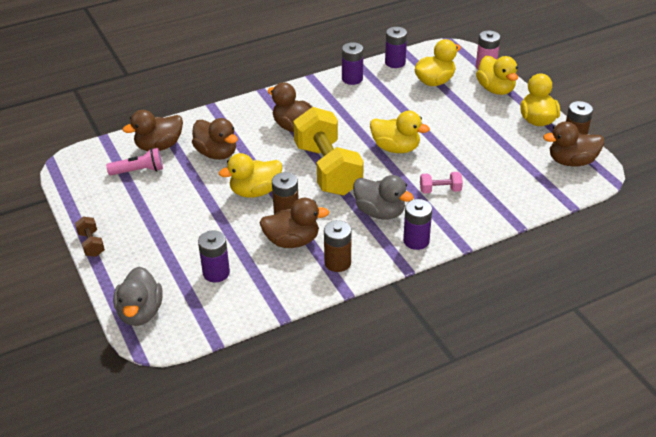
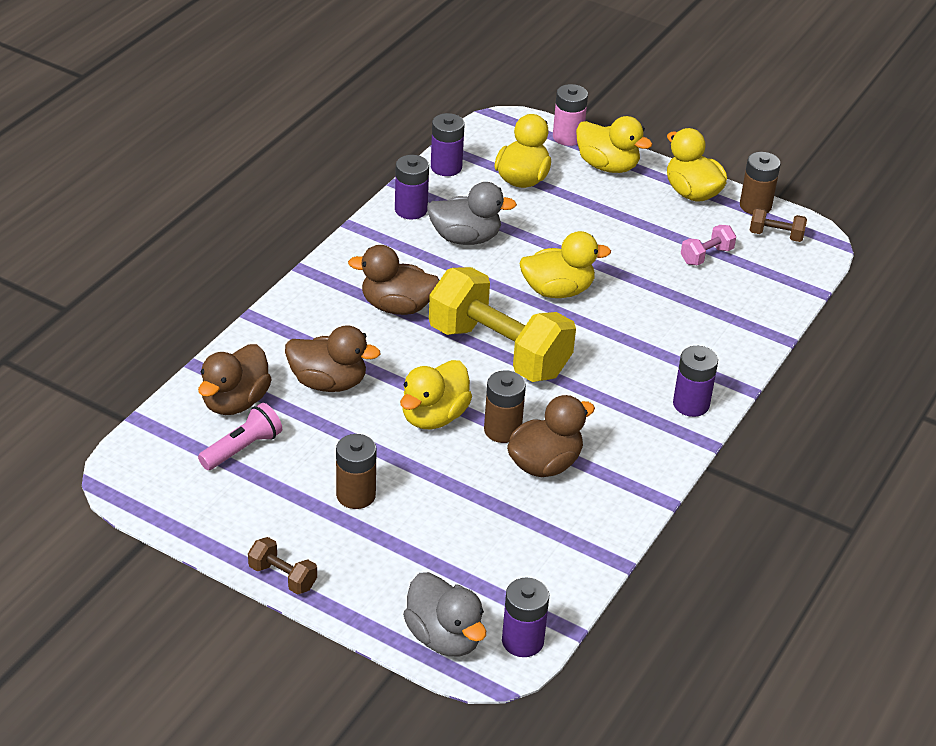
camera: 35 degrees left, 0 degrees up
(216, 273) = (490, 545): purple battery -> purple battery (522, 641)
(337, 263) = (625, 469): brown battery -> brown battery (356, 495)
(380, 212) = (616, 384): grey duck -> grey duck (465, 238)
(440, 190) = (661, 328): pink dumbbell -> pink dumbbell (706, 256)
(571, 161) = (776, 235): brown duck -> brown dumbbell

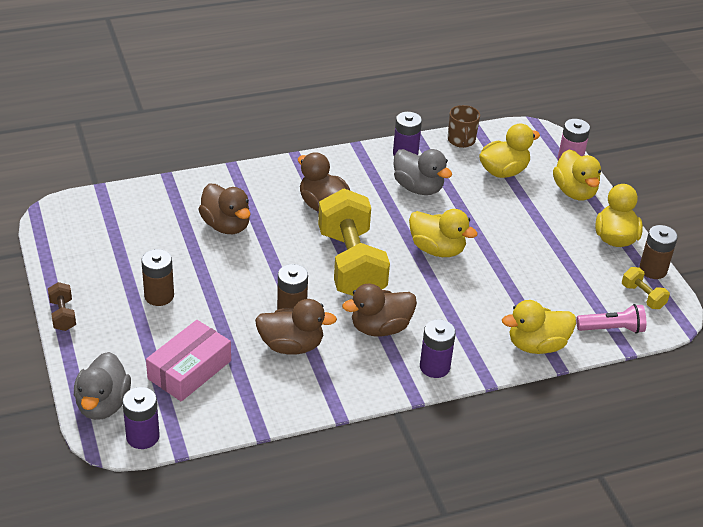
camera: 40 degrees right, 0 degrees up
(235, 402) = (161, 207): brown duck -> brown duck (380, 328)
(242, 448) = (132, 234): pink flashlight -> pink flashlight (612, 329)
(434, 416) = (261, 279): yellow duck -> yellow duck (536, 345)
(446, 167) = (461, 140): purple battery -> brown mug
(481, 548) = (189, 370): none -> pink box
(706, 256) = (571, 282): pink dumbbell -> none
(776, 235) = (642, 296): brown dumbbell -> yellow dumbbell

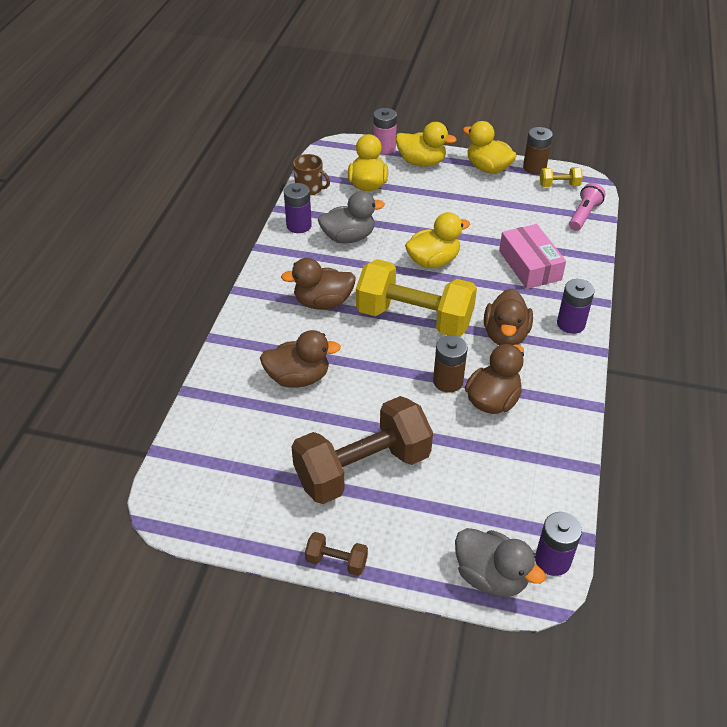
camera: 55 degrees left, 5 degrees up
(159, 296) = (362, 469): brown battery -> brown dumbbell
(189, 370) = (481, 486): pink box -> pink box (529, 265)
(536, 345) = (578, 259): yellow duck -> none

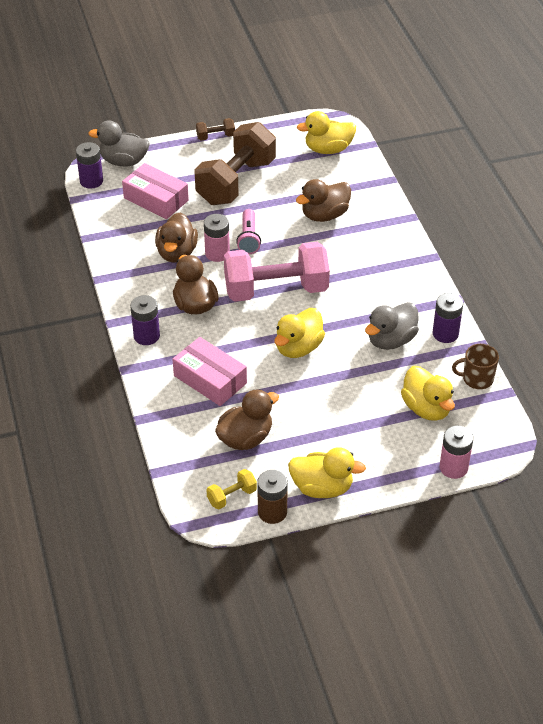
camera: 150 degrees right, 0 degrees up
(323, 302) = (358, 273): brown duck -> brown duck (245, 438)
(414, 318) = (276, 290): yellow dumbbell -> pink dumbbell
(421, 162) = (398, 464): yellow duck -> yellow duck (328, 149)
(448, 381) = (217, 253): brown battery -> pink battery
(478, 487) = (156, 199): none -> pink box
(584, 215) = (187, 464): pink flashlight -> pink flashlight (249, 238)

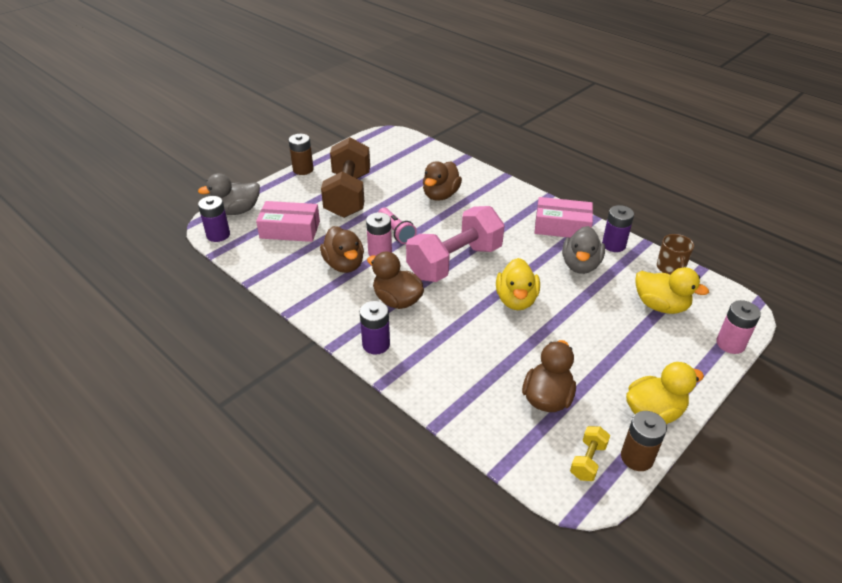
camera: 30 degrees left, 5 degrees down
(210, 379) = (467, 358): pink box -> pink box (562, 226)
(215, 137) = (303, 169): brown dumbbell -> brown battery
(328, 149) = (400, 151): yellow duck -> none
(477, 379) = (670, 268): brown mug -> brown mug turned 60 degrees counterclockwise

